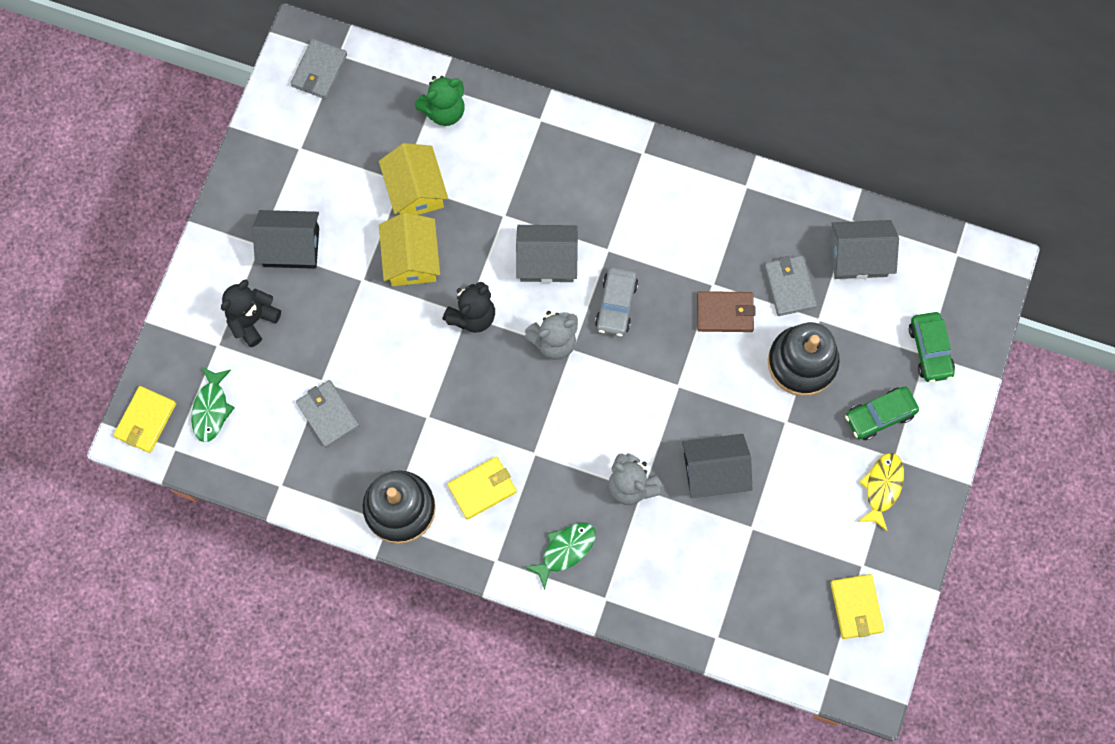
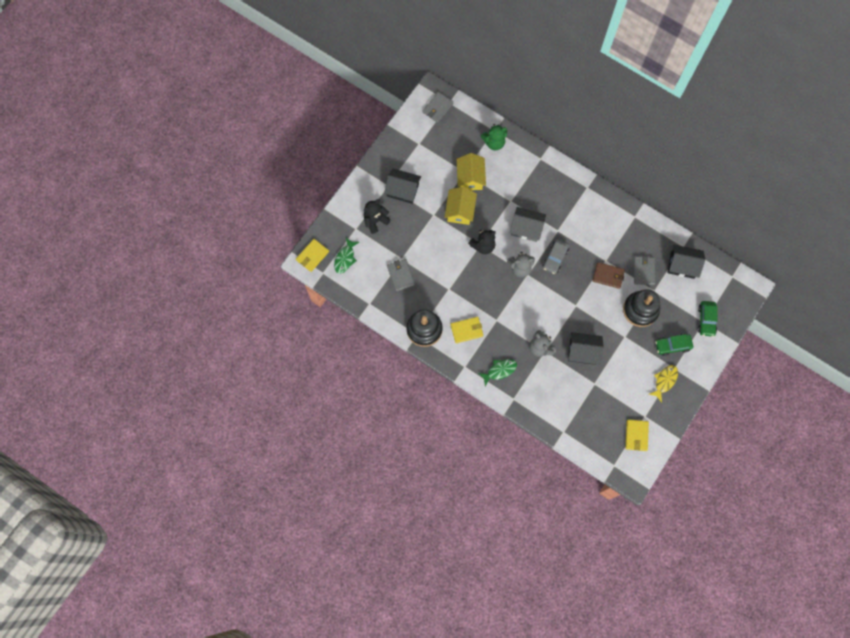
camera: 15 degrees right, 0 degrees up
(858, 257) = (682, 265): grey house -> black house

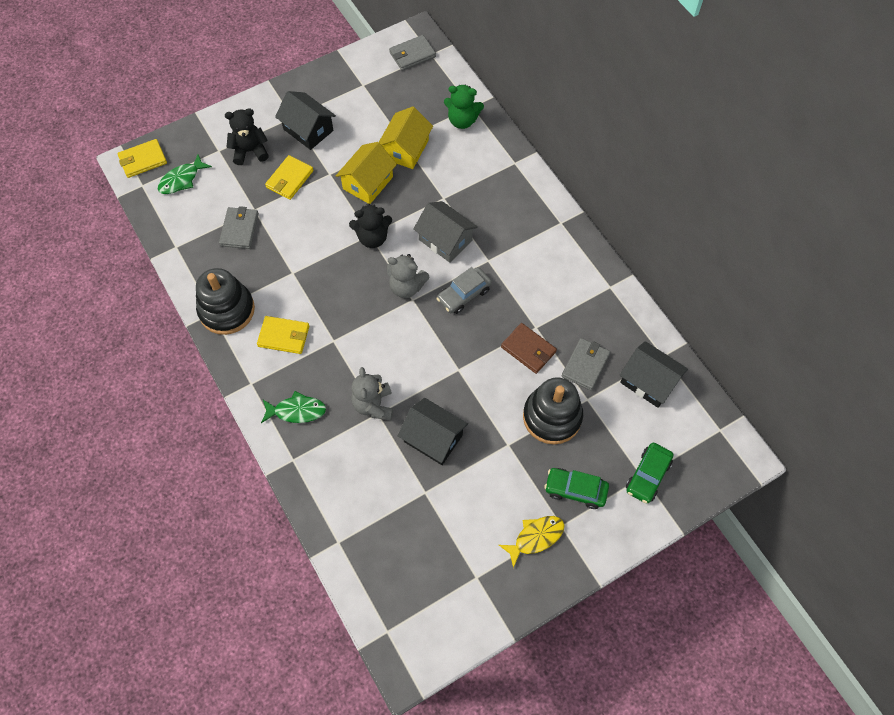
camera: 25 degrees right, 10 degrees down
(636, 435) = (447, 601): yellow wallet -> yellow wallet (289, 179)

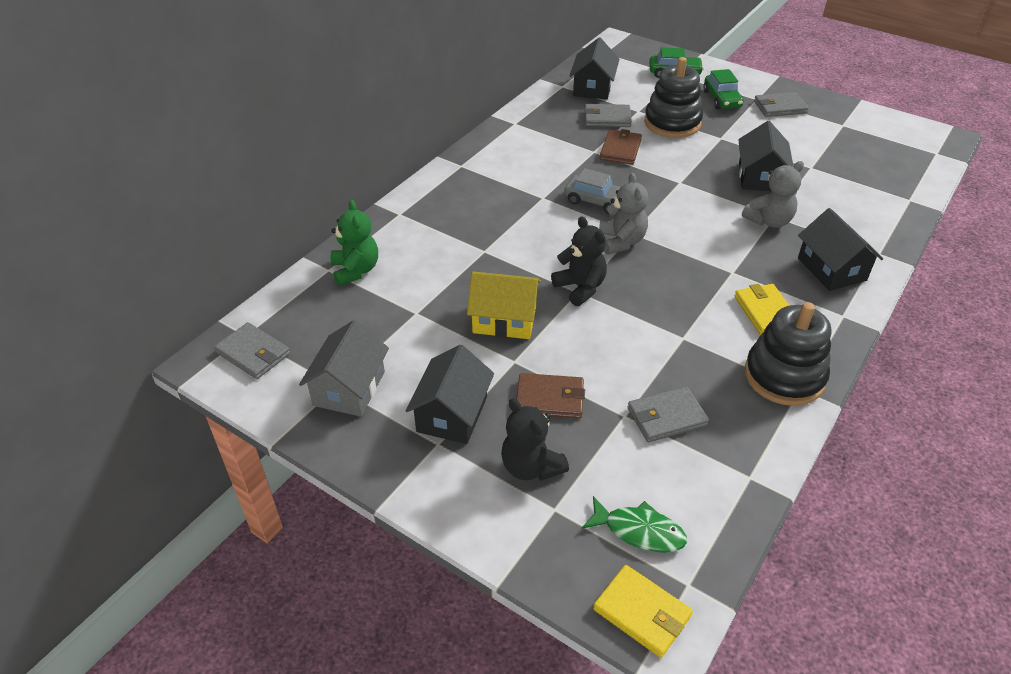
camera: 115 degrees left, 20 degrees down
(289, 179) = (550, 398): yellow wallet -> brown wallet
(297, 411) = (831, 269): green fish -> black house
(406, 149) = (430, 304): yellow house -> none
(445, 240) = (540, 233): grey house -> grey house (349, 388)
(535, 537) = (779, 107): yellow fish -> grey wallet

